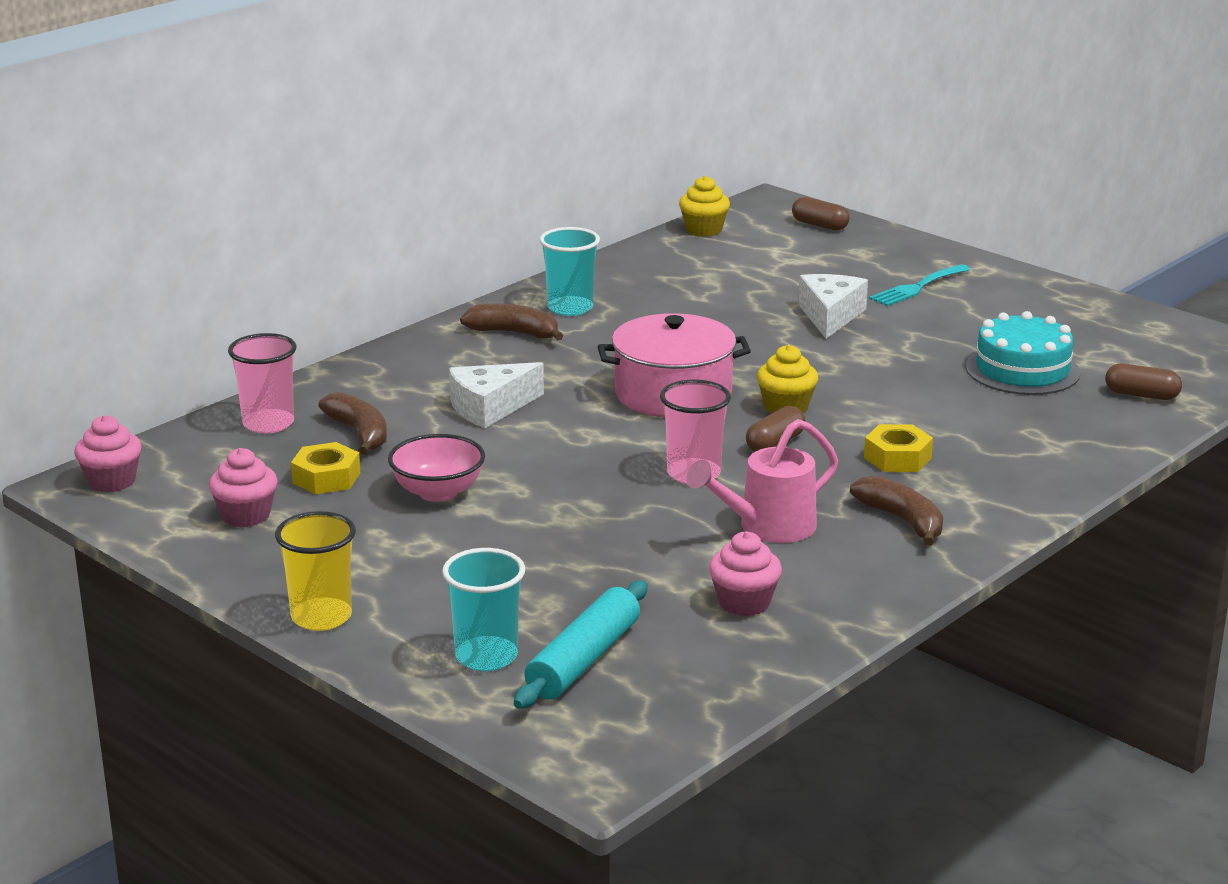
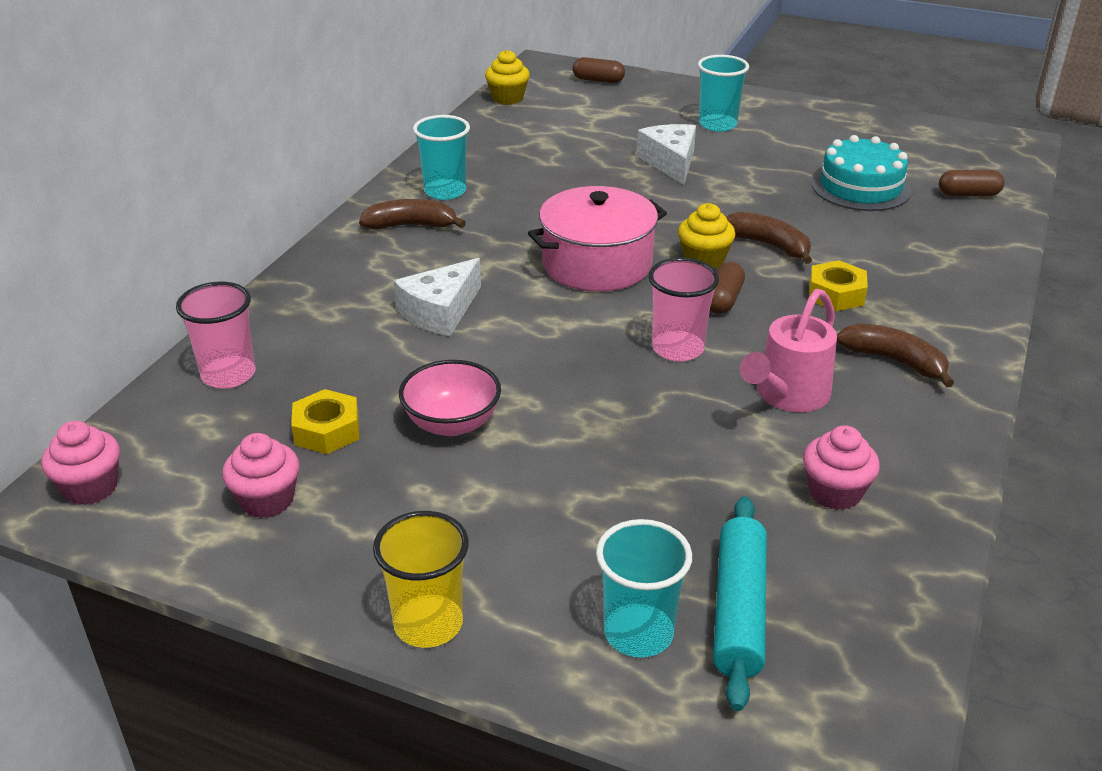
camera: 20 degrees left, 10 degrees up
(359, 433) = (330, 368): brown banana -> brown banana (768, 245)
(917, 287) = (717, 124): turquoise fork -> turquoise cup

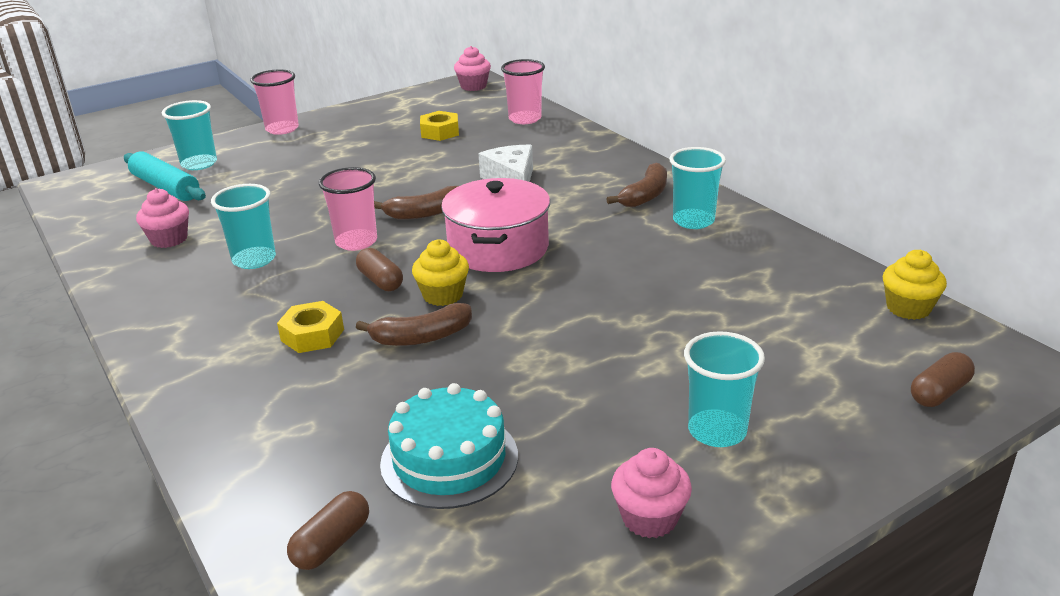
camera: 125 degrees right, 5 degrees down
(267, 500) = (409, 114): pink cupcake -> pink cupcake (649, 518)
(428, 624) = (282, 129): yellow cup -> pink cup
(452, 423) = (397, 160): pink bowl -> none
(670, 162) = (643, 352): white cheese -> none
(787, 396) = (254, 260): pink watering can -> turquoise cup
(894, 361) = (210, 317): brown banana -> brown banana (425, 213)

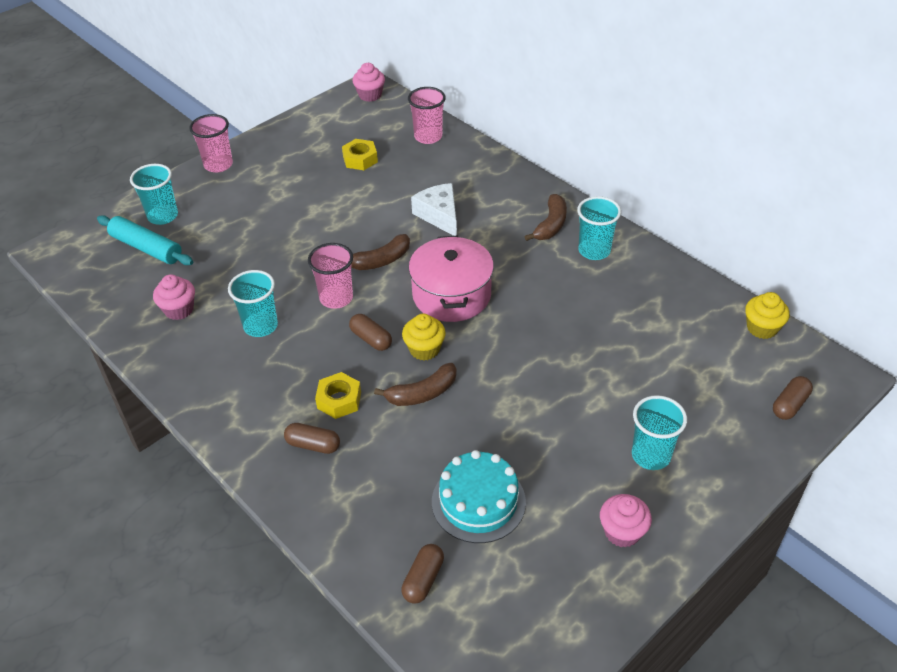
camera: 10 degrees left, 15 degrees up
(256, 376) = (313, 445): none -> brown capsule

